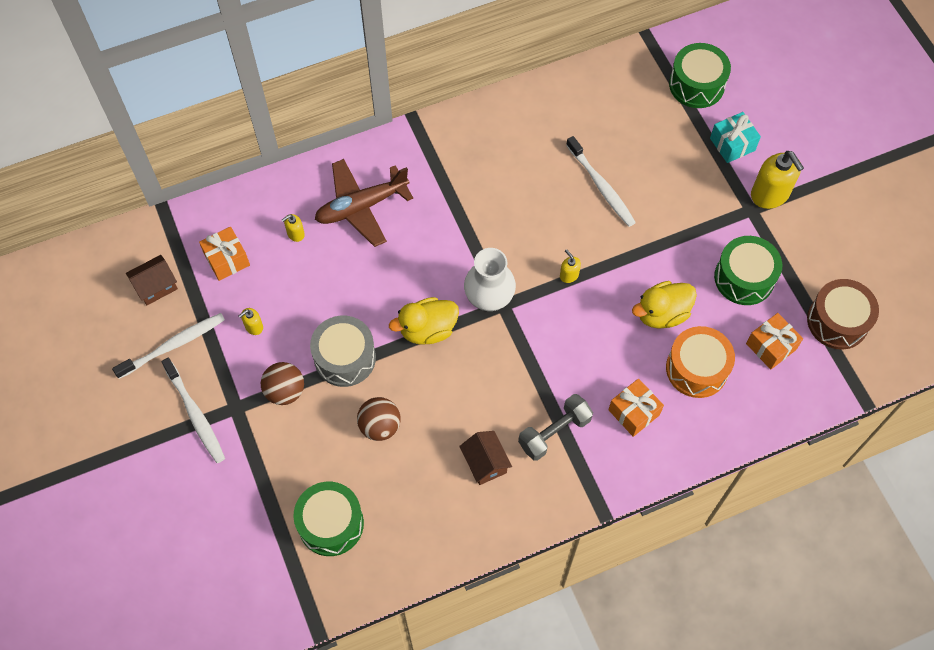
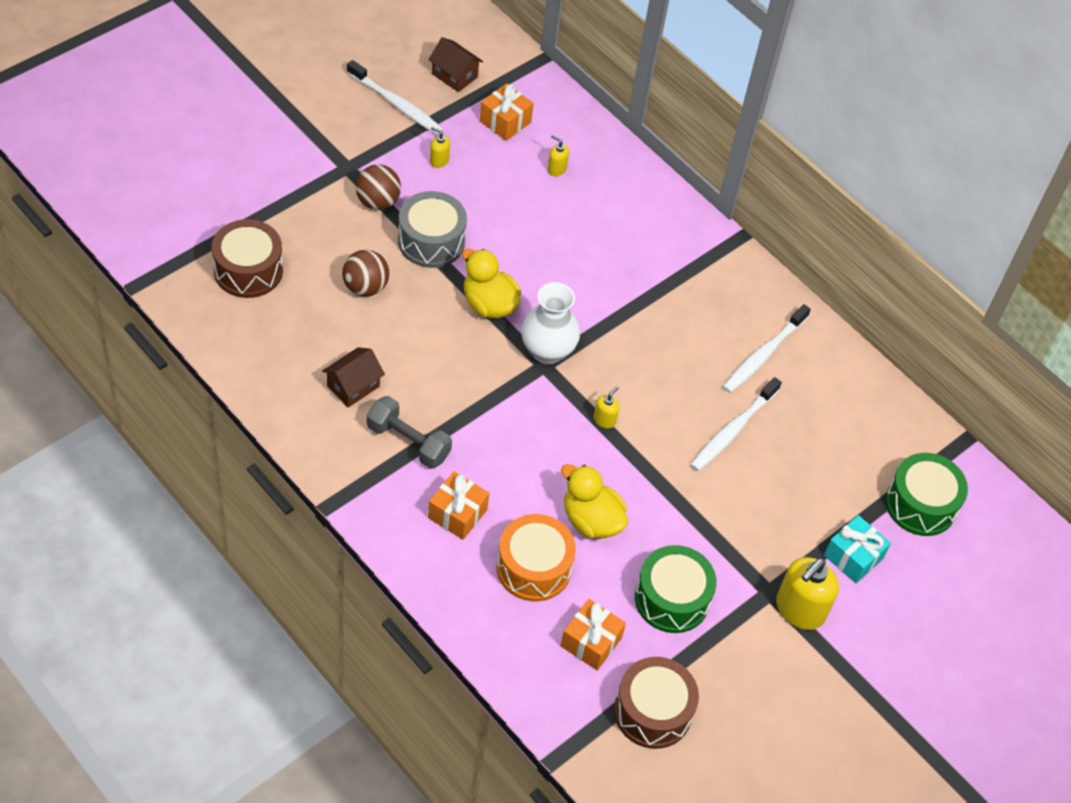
camera: 65 degrees right, 10 degrees down
(195, 415) = (329, 139): white toothbrush -> white toothbrush (763, 354)
(331, 524) = (248, 270): green drum -> brown drum
(361, 207) = (611, 216): brown plane -> none

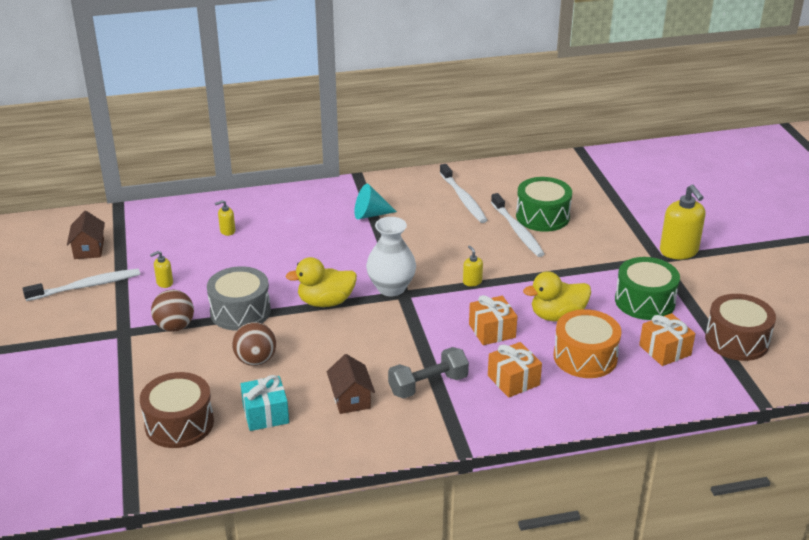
camera: 55 degrees left, 20 degrees down
(454, 75) = (89, 249): brown house -> brown house turned 75 degrees counterclockwise
(505, 122) = (159, 240): orange gift -> orange gift (492, 331)
(671, 279) = (370, 214): none -> turquoise cone
(853, 557) = (647, 217): turquoise gift -> turquoise gift (265, 414)
(920, 504) = (620, 180): green drum -> green drum (542, 216)

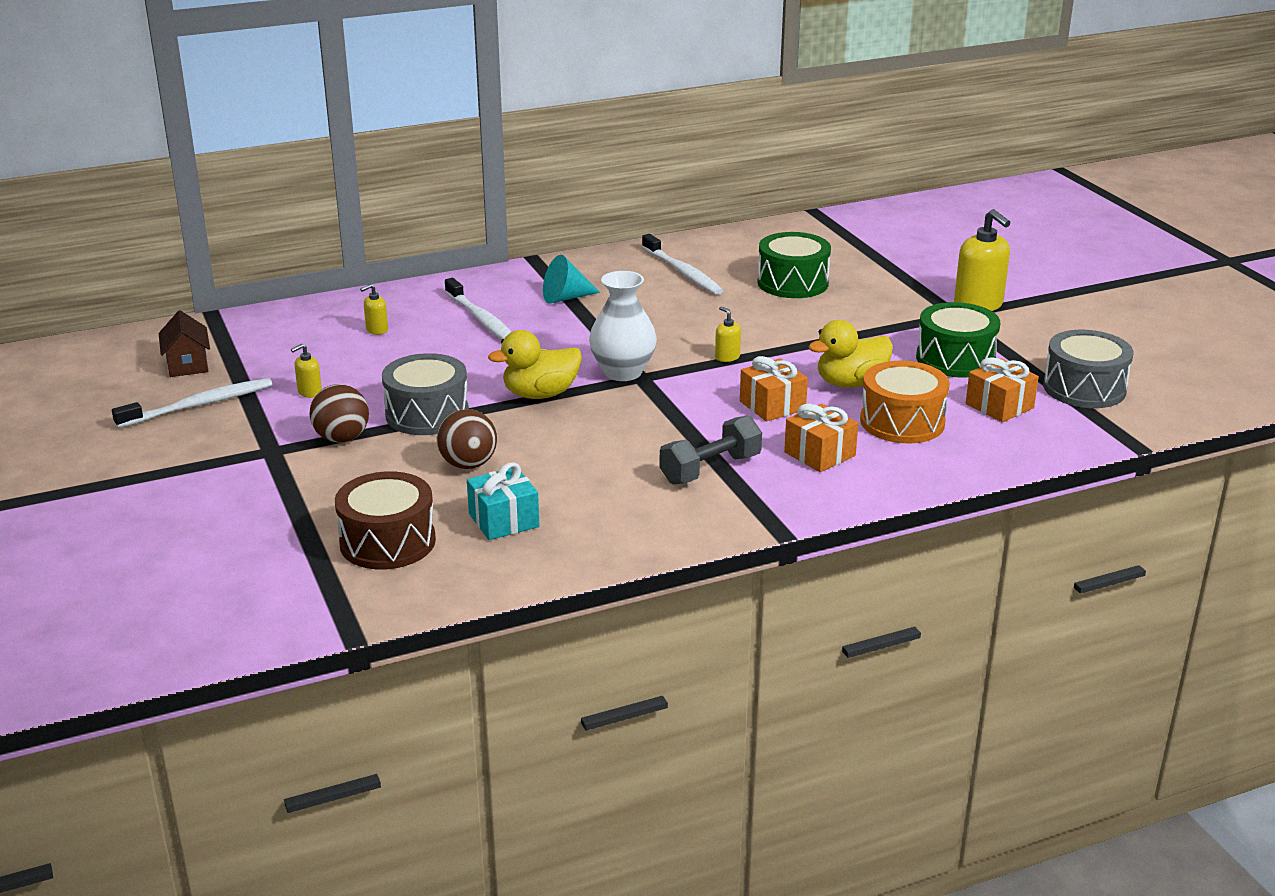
camera: 10 degrees left, 5 degrees down
(351, 398) = (613, 493): brown house -> none
(517, 231) = (766, 300): white toothbrush -> white toothbrush (482, 320)
(737, 340) = (1084, 388): brown drum -> grey drum

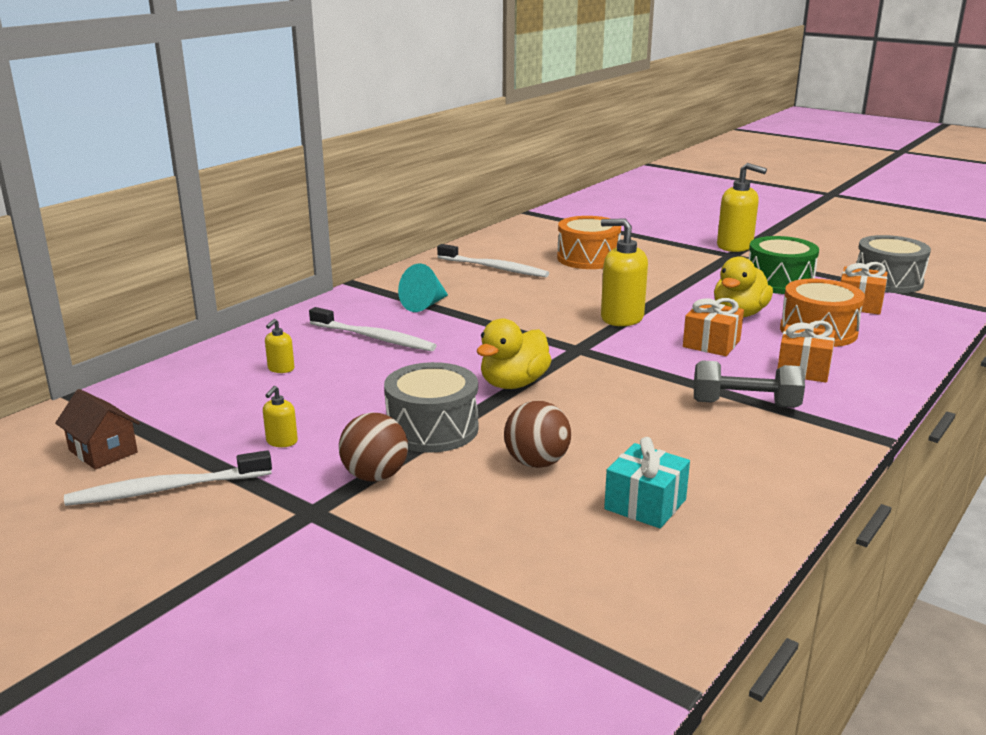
camera: 30 degrees left, 5 degrees down
(199, 405) = (166, 489): white toothbrush -> white toothbrush turned 135 degrees counterclockwise
(387, 542) = (565, 566): brown drum -> none
(623, 372) = (557, 349): white vase -> none
(710, 469) = (745, 404): grey dumbbell -> grey dumbbell turned 75 degrees clockwise
(727, 357) = (621, 318): yellow soap dispenser -> yellow soap dispenser, size x2.09
(792, 283) = (588, 258): green drum -> orange drum

